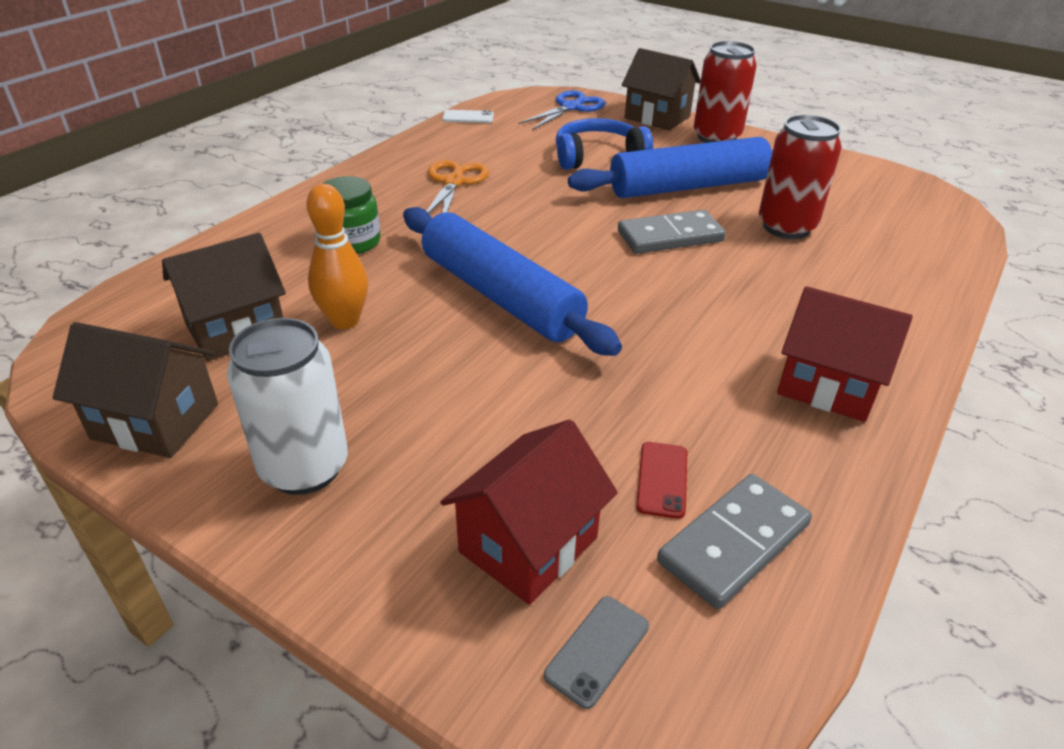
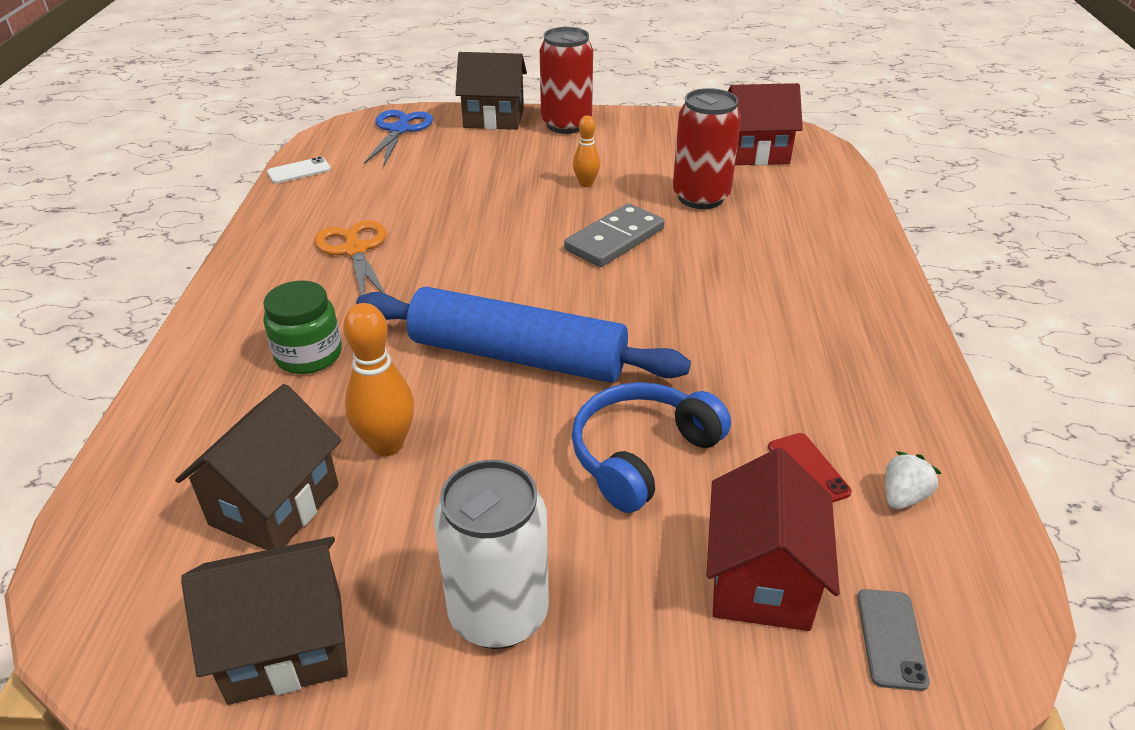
camera: 30 degrees left, 0 degrees up
(598, 156) = (475, 177): blue headphones -> blue headphones (642, 455)
(688, 187) = (586, 183): blue rolling pin -> orange bowling pin
(733, 543) = (903, 497): grey domino -> white strawberry
(828, 386) = (852, 332): red house -> red house (755, 153)

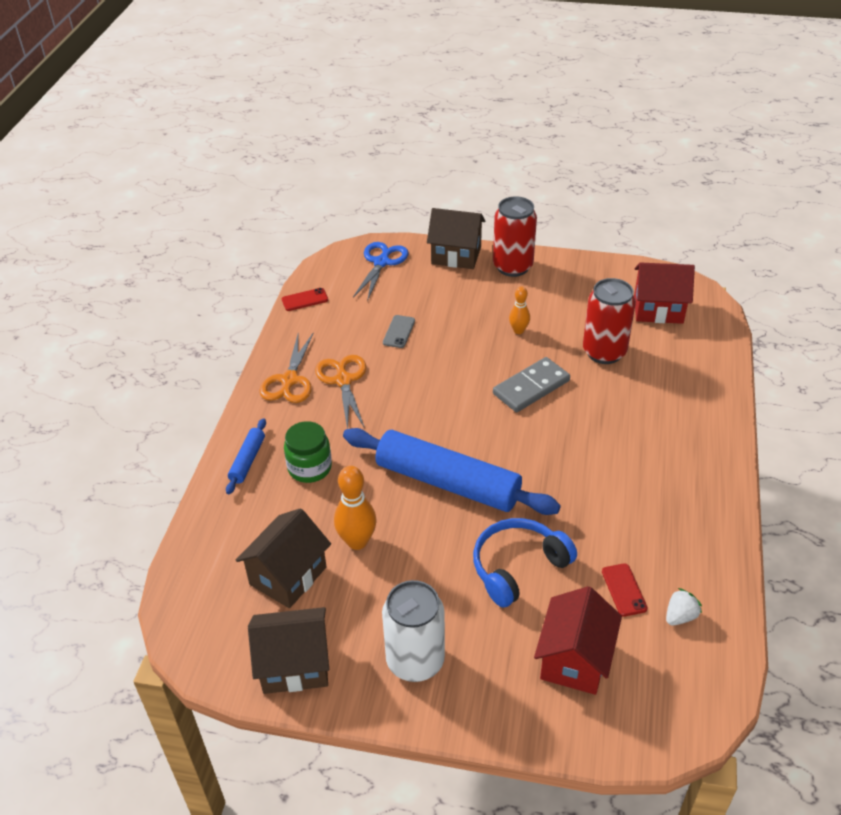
camera: 10 degrees right, 5 degrees up
(212, 354) = (247, 460): none -> blue rolling pin
(278, 255) = (289, 380): none -> orange scissors
(299, 171) = (305, 300): white phone -> red phone
(891, 638) = (643, 705): grey phone -> grey phone (399, 332)

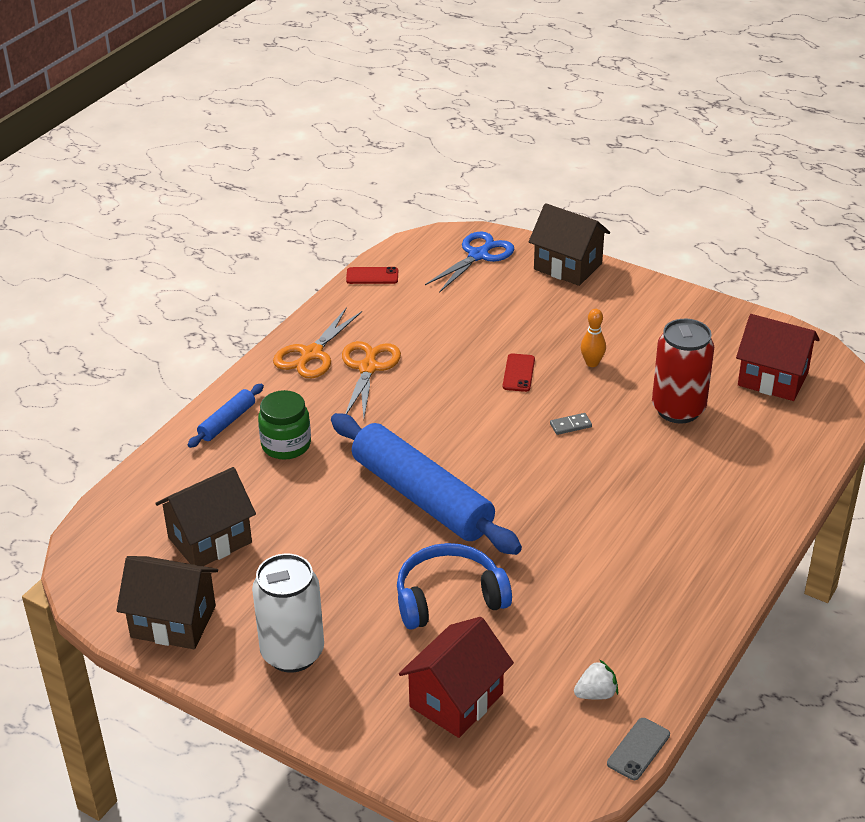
camera: 20 degrees right, 5 degrees down
(357, 541) = (296, 527): orange bowling pin -> none
(399, 332) = (456, 333): grey phone -> grey phone (638, 749)
(512, 267) = (626, 293): red can -> none
(531, 387) = (570, 425): grey domino -> grey domino, size x0.44
(624, 590) = (550, 651): red phone -> red phone (518, 373)

